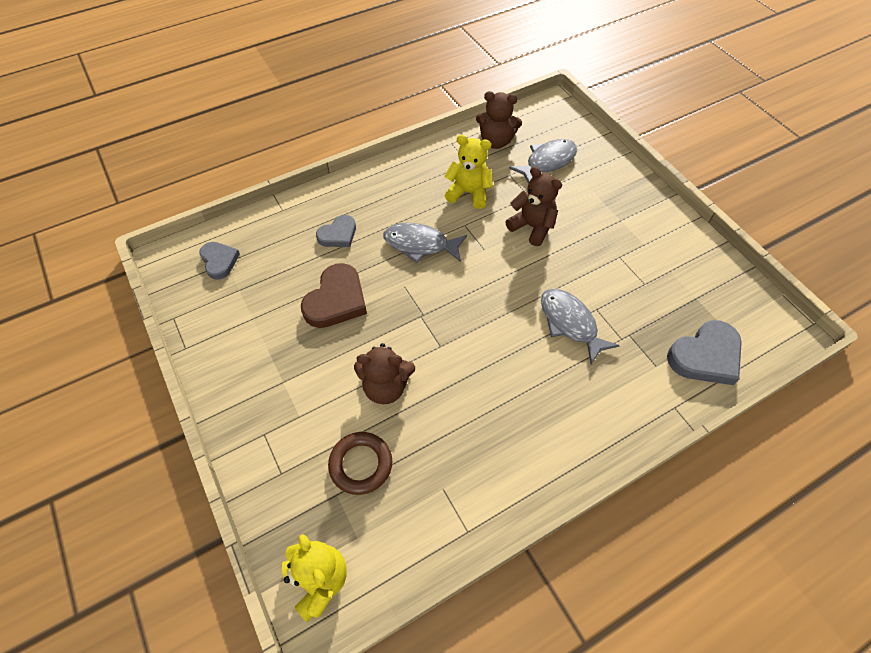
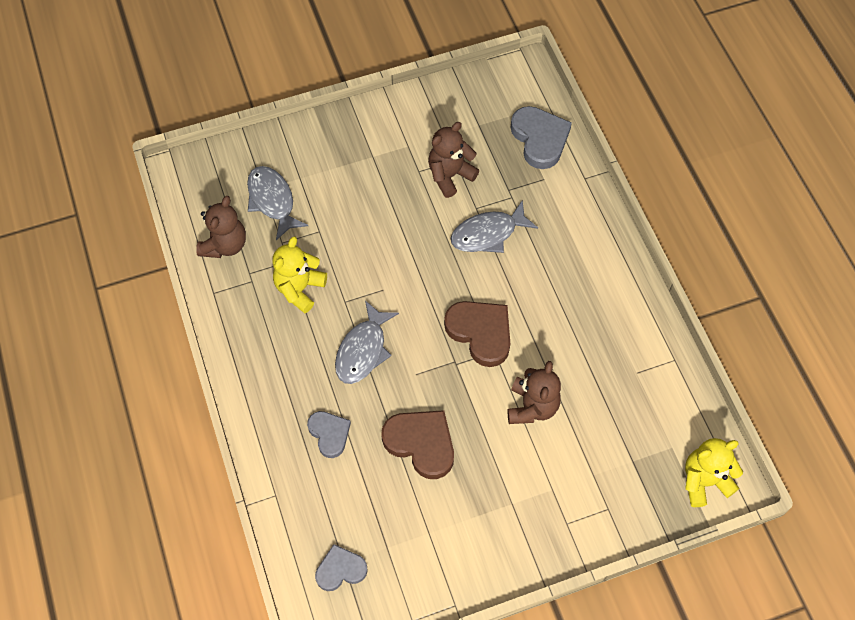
camera: 80 degrees left, 5 degrees up
(361, 464) = (607, 437): brown ring -> none
(457, 331) = (480, 333): none -> brown heart
(532, 227) = (363, 238): brown teddy bear -> brown teddy bear (450, 175)

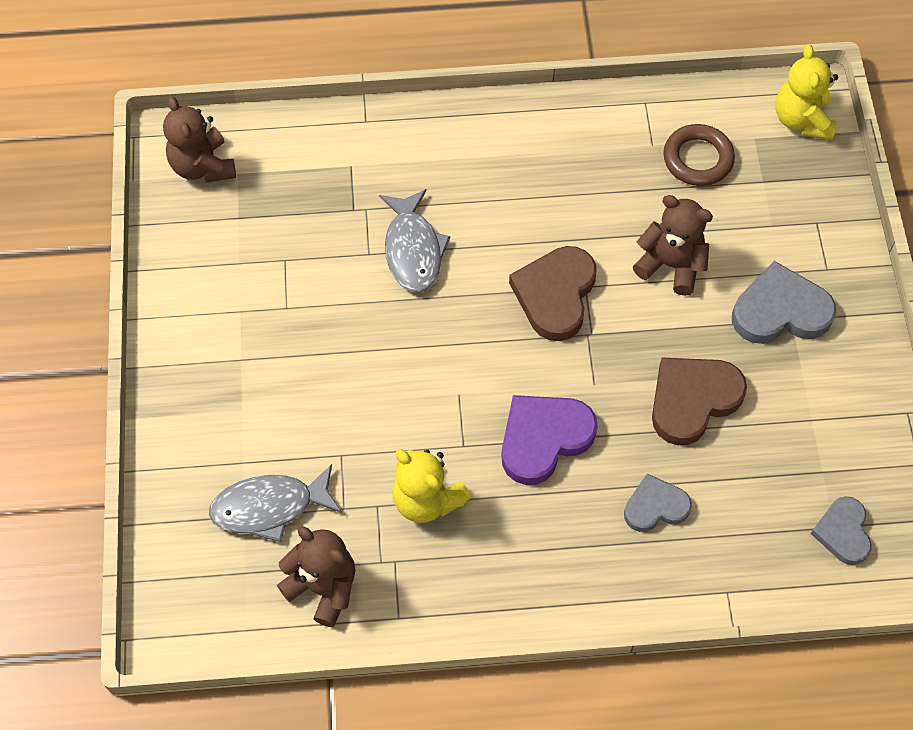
camera: 75 degrees left, 0 degrees up
(363, 350) = (543, 439): grey fish -> purple heart
(450, 175) = (307, 271): brown teddy bear -> brown teddy bear (203, 166)
(480, 333) = (555, 295): brown heart -> brown heart turned 45 degrees counterclockwise
(540, 139) = (288, 153): grey heart -> grey heart (780, 311)
(635, 408) = (698, 159): none -> brown ring

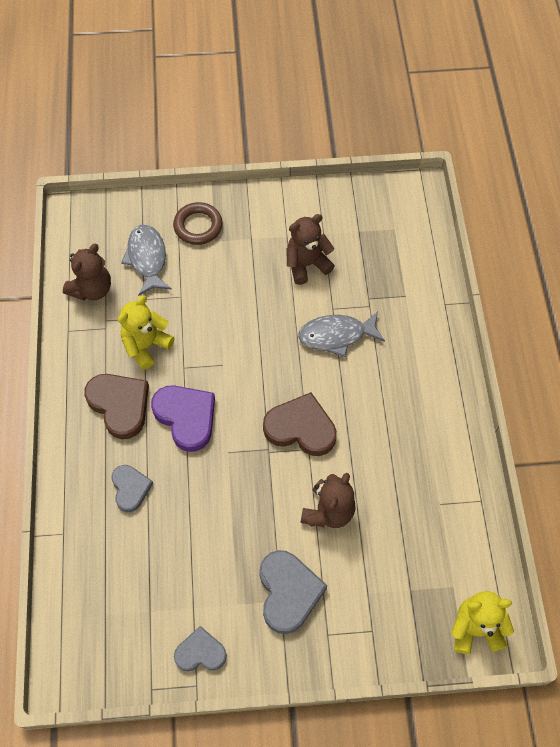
camera: 90 degrees right, 0 degrees up
(203, 166) = (398, 209): brown teddy bear -> brown teddy bear (307, 264)
(692, 400) = (212, 520): brown heart -> brown heart (119, 405)
(698, 159) = (428, 538): brown ring -> brown ring (198, 226)
(843, 532) = (100, 621): grey heart -> grey heart (200, 652)

